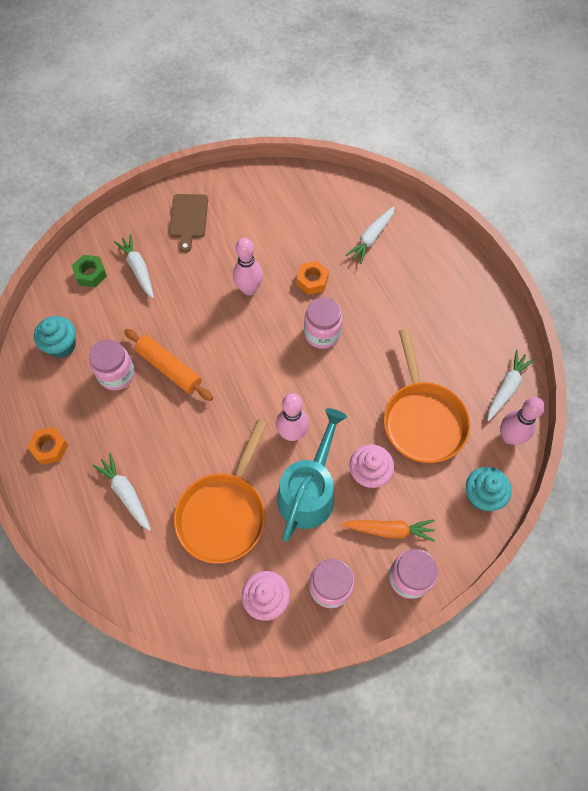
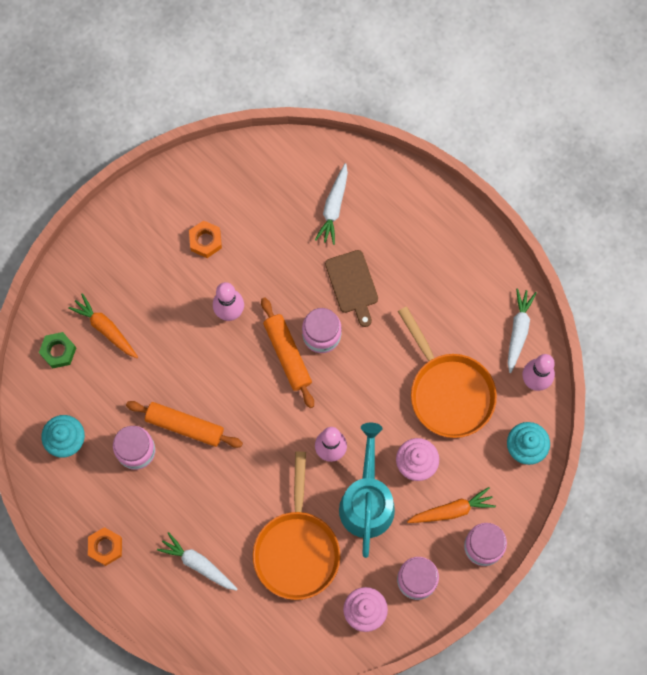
camera: 20 degrees left, 10 degrees up
(138, 269) = (105, 328): white carrot -> orange carrot
(188, 219) = (132, 250): brown cutting board -> brown cutting board (352, 284)
(285, 339) = (287, 354): none -> orange rolling pin
(312, 281) = (290, 279): orange nut -> orange nut (205, 241)

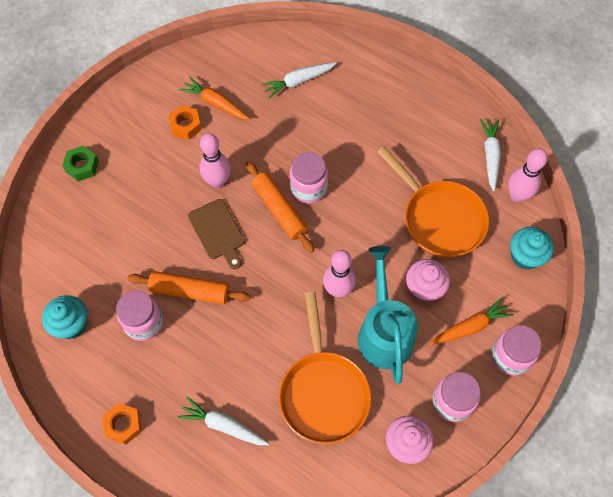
camera: 10 degrees left, 10 degrees down
(58, 351) = (55, 242): green nut -> green nut (82, 166)
(105, 328) = (99, 215): orange carrot -> orange carrot (215, 103)
(333, 207) = (298, 81): white carrot -> white carrot turned 60 degrees clockwise
(352, 284) = (328, 141): brown cutting board -> brown cutting board (218, 232)

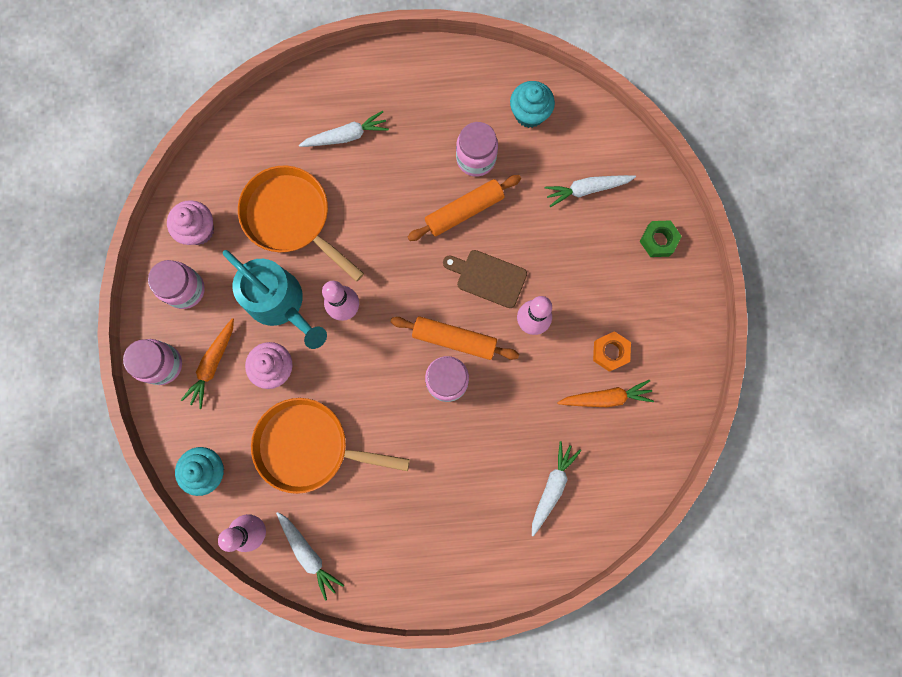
camera: 140 degrees right, 15 degrees up
(91, 236) = (586, 189): none -> white carrot
(123, 425) = (419, 79): orange nut -> none

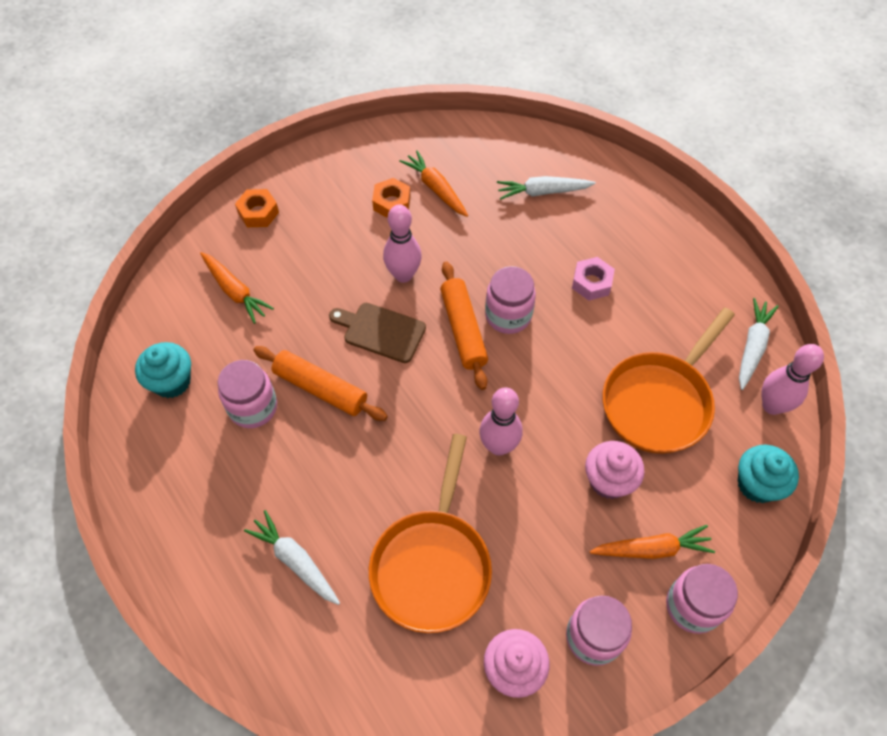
camera: 120 degrees left, 20 degrees down
(280, 303) = (537, 517): turquoise watering can -> none
(309, 446) = (659, 402): orange pan -> orange pan turned 60 degrees clockwise
(438, 466) = (591, 283): none -> pink nut
(488, 278) = (381, 331): brown cutting board -> brown cutting board turned 120 degrees clockwise
(586, 189) = (235, 291): white carrot -> orange carrot
(658, 240) = (258, 212): green nut -> orange nut

